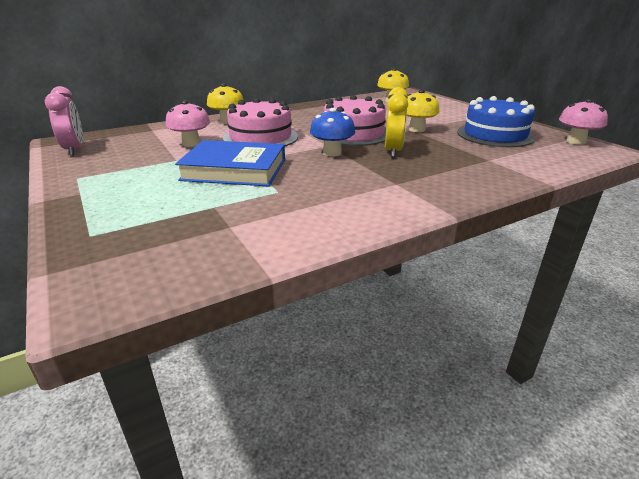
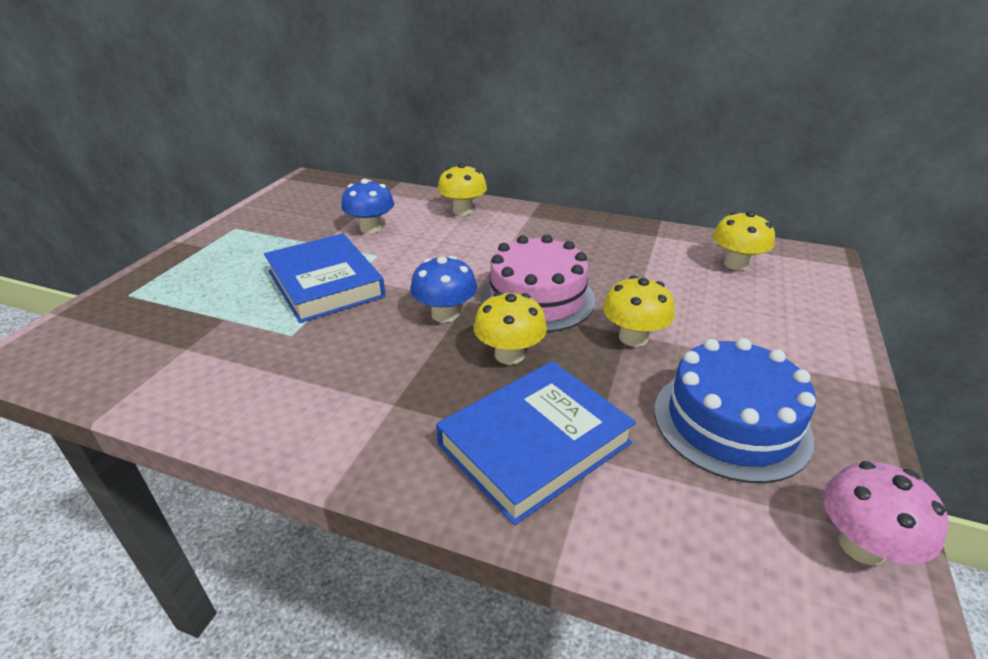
camera: 50 degrees right, 5 degrees up
(75, 150) = (294, 193): pink clock -> none
(191, 143) = (371, 228): pink mushroom -> blue mushroom
(260, 137) = (438, 251): pink cake -> none
(393, 151) = (509, 354): yellow clock -> yellow mushroom
(468, 165) = (534, 444): none -> blue book

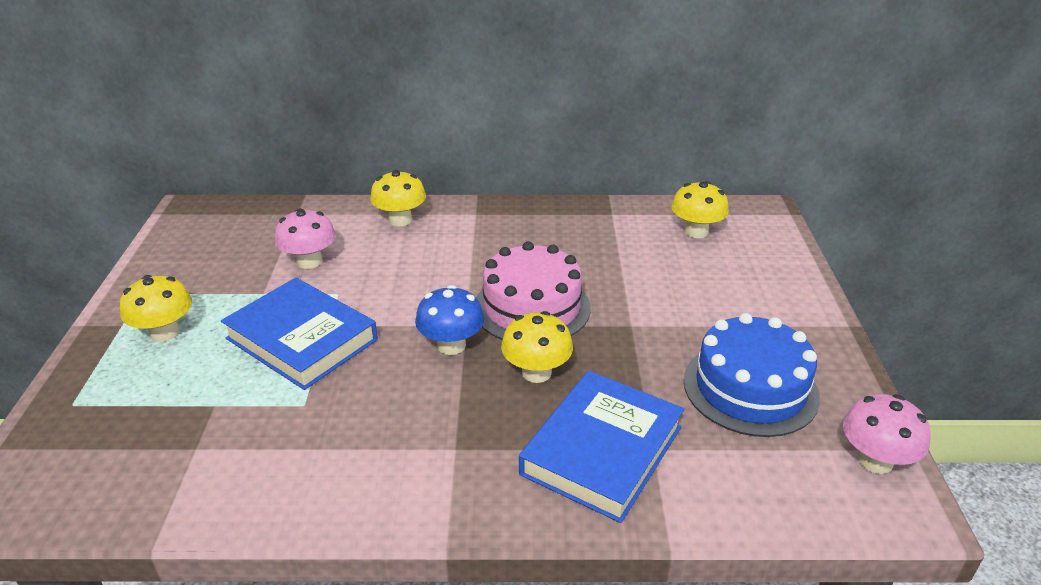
camera: 20 degrees left, 0 degrees up
(371, 228) = (309, 261): blue mushroom -> pink mushroom
(633, 337) = (639, 328): yellow mushroom -> yellow mushroom (165, 332)

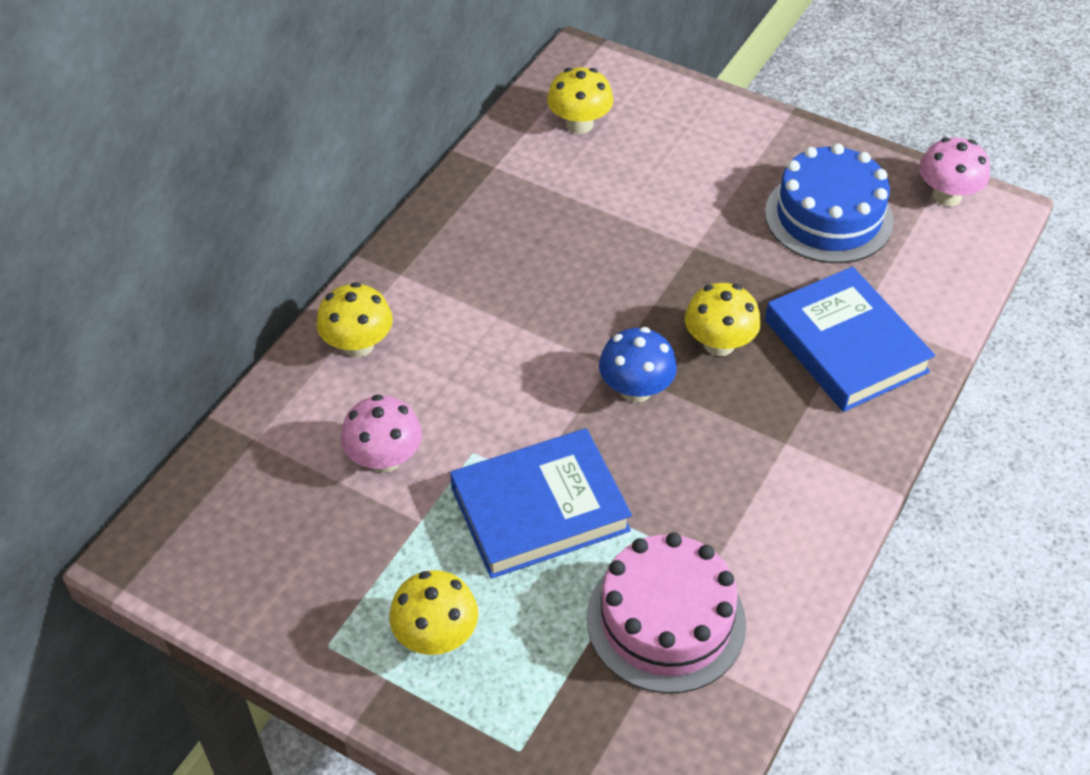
camera: 60 degrees left, 15 degrees up
(532, 307) = (616, 304): pink cake -> pink cake (666, 620)

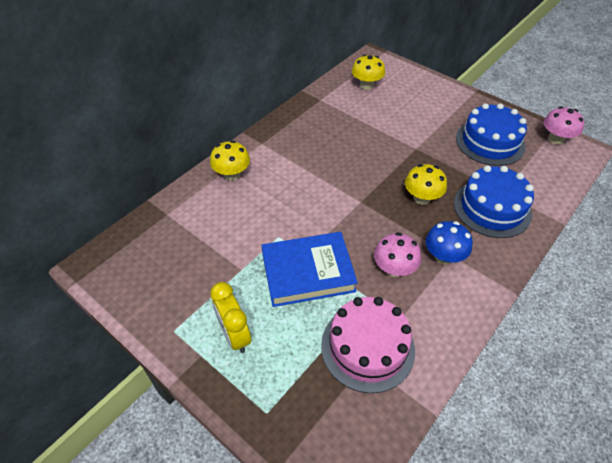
camera: 10 degrees right, 0 degrees up
(384, 458) = (231, 233): pink mushroom -> pink mushroom (394, 269)
(436, 636) = (234, 335): yellow mushroom -> yellow clock
(635, 389) = (372, 215): blue mushroom -> blue mushroom (443, 256)
(845, 346) = (492, 208): blue book -> blue cake

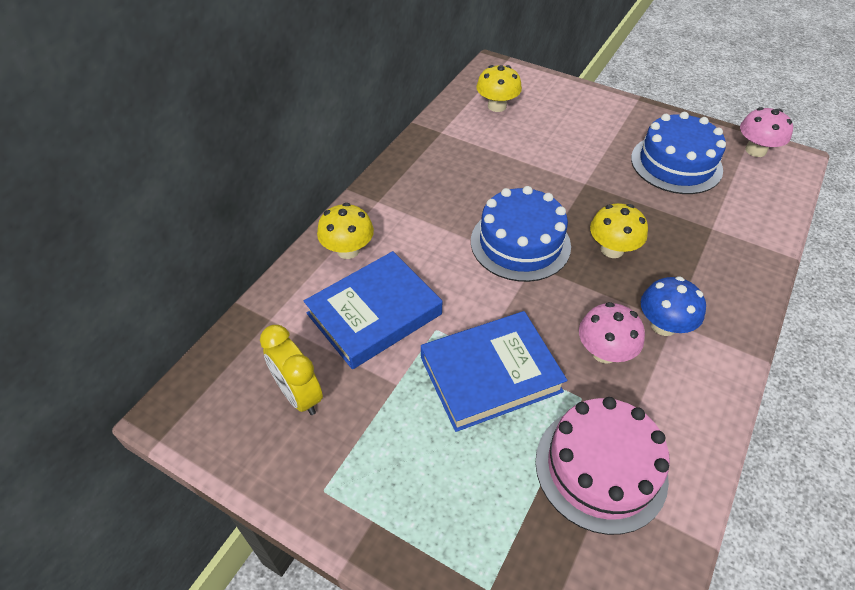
camera: 10 degrees left, 0 degrees up
(234, 335) = (413, 482): yellow clock -> yellow clock (299, 395)
(238, 220) = (374, 314): none -> blue book
(492, 208) = (705, 251): blue cake -> blue cake (520, 243)

